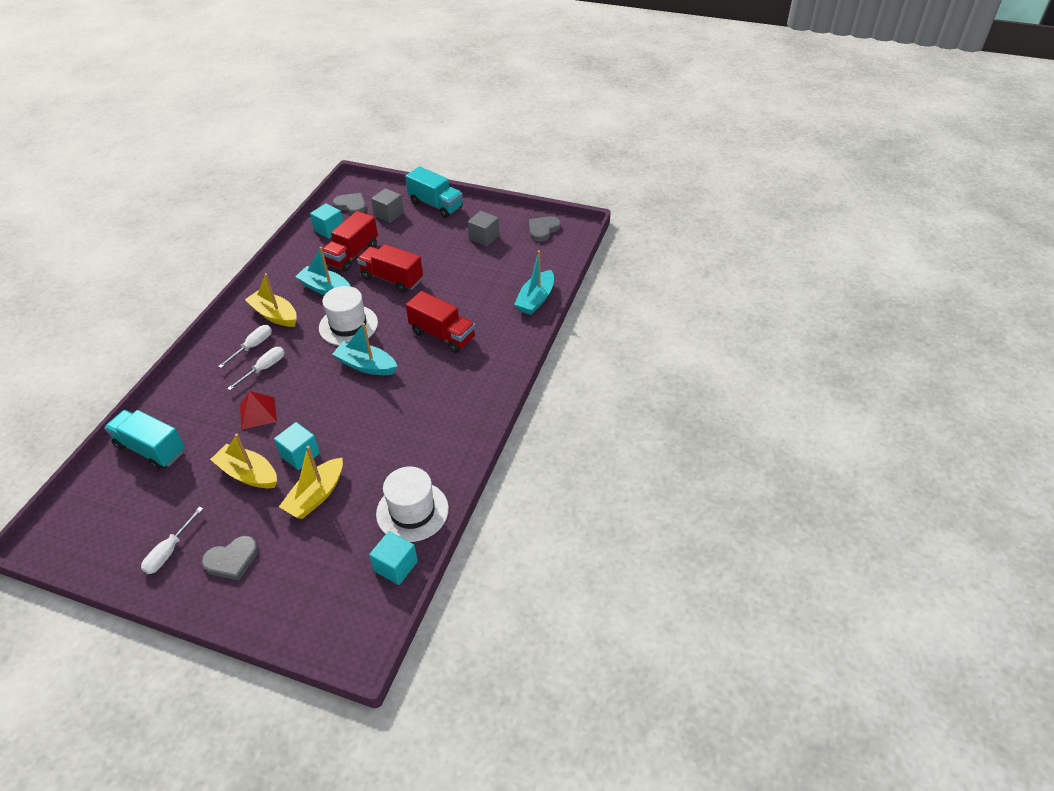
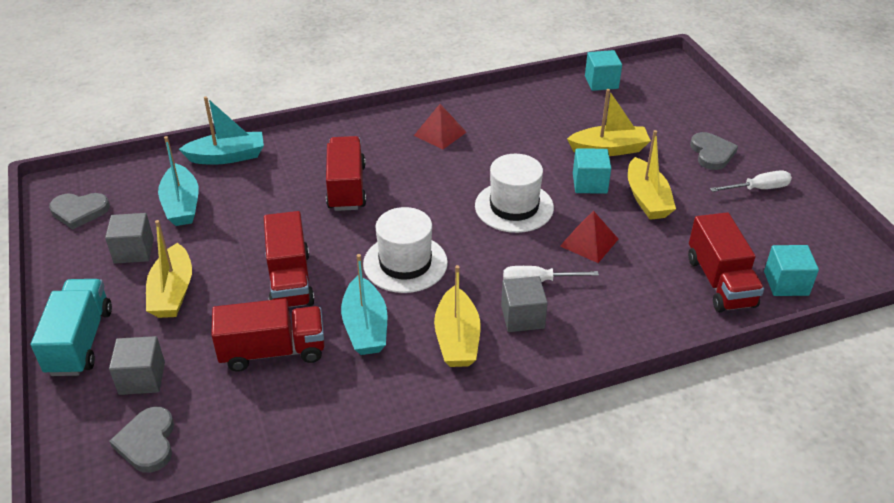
camera: 130 degrees left, 5 degrees down
(151, 449) = (720, 282): turquoise truck -> red truck
(232, 560) = (712, 153): grey heart -> grey heart turned 60 degrees clockwise
(252, 347) = (522, 317): white screwdriver -> grey cube
(329, 230) = (234, 421): turquoise cube -> turquoise cube (786, 283)
(366, 365) = (445, 212): turquoise boat -> turquoise boat (181, 205)
(412, 511) = (553, 98): white hat -> white hat (514, 207)
(434, 239) = (172, 292): none -> yellow boat
(446, 411) = (440, 133): none -> red pyramid

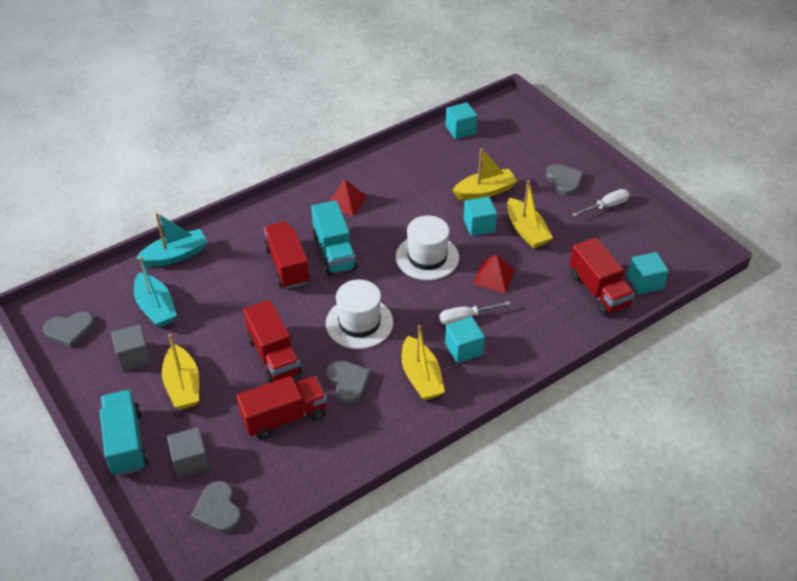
camera: 15 degrees left, 5 degrees up
(365, 327) = (348, 382): turquoise boat -> grey heart
(406, 183) = (334, 252): none -> turquoise truck
(522, 317) = (463, 349): grey cube -> turquoise cube

